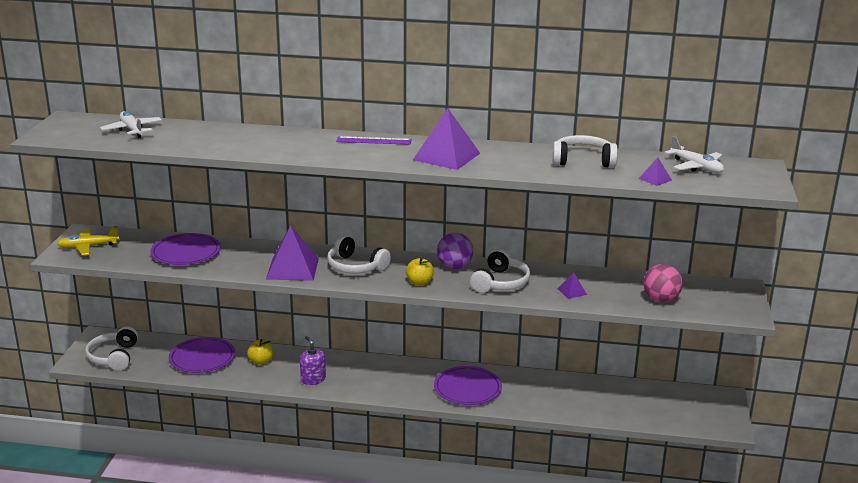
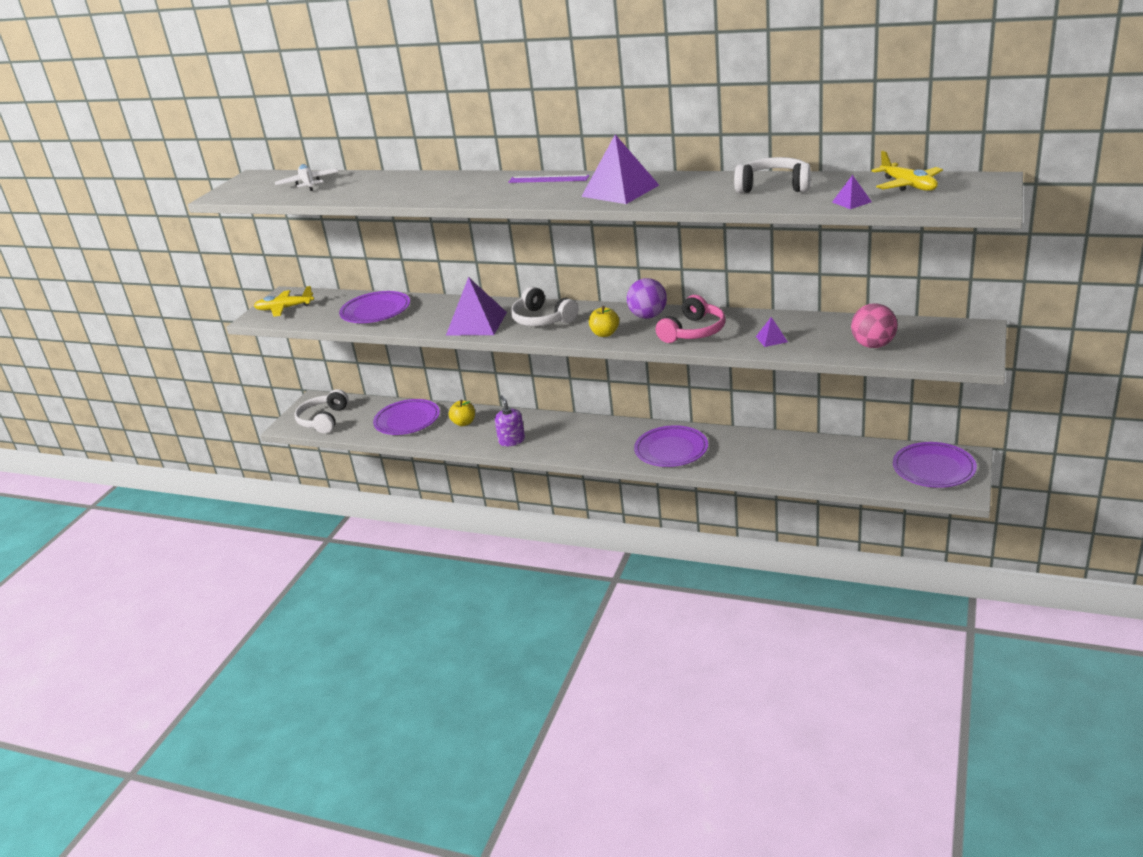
camera: 15 degrees right, 5 degrees up
(500, 282) = (693, 331): white headphones -> pink headphones
(696, 167) = (908, 185): white plane -> yellow plane
(701, 407) = (933, 469): none -> purple plate

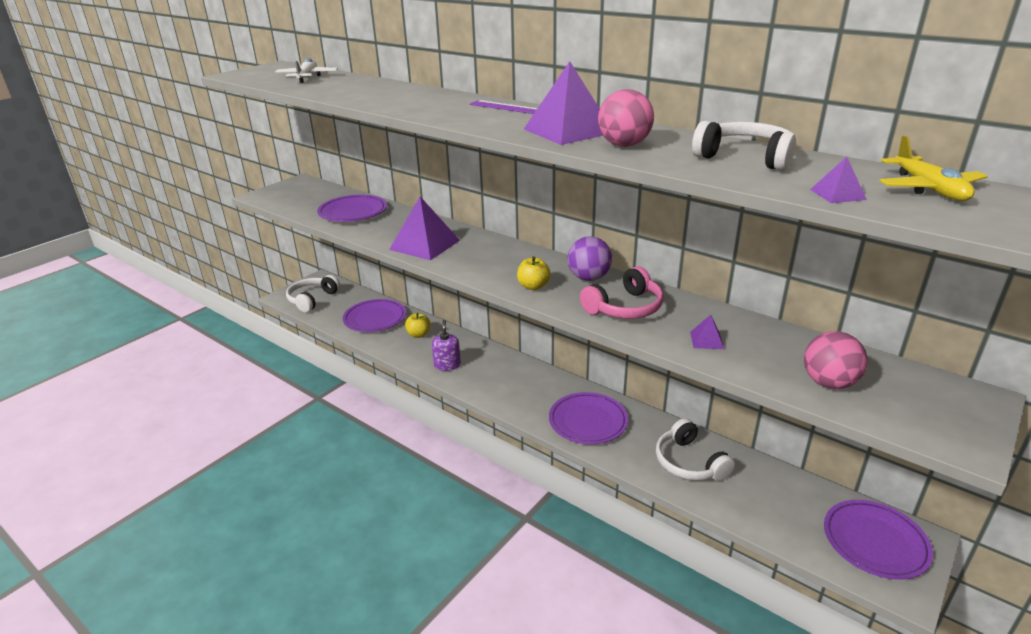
camera: 15 degrees right, 0 degrees up
(284, 308) = (287, 193): yellow plane -> none
(542, 319) = (486, 255): white headphones -> white headphones (689, 462)
(676, 194) = (624, 145): none -> pink ball

